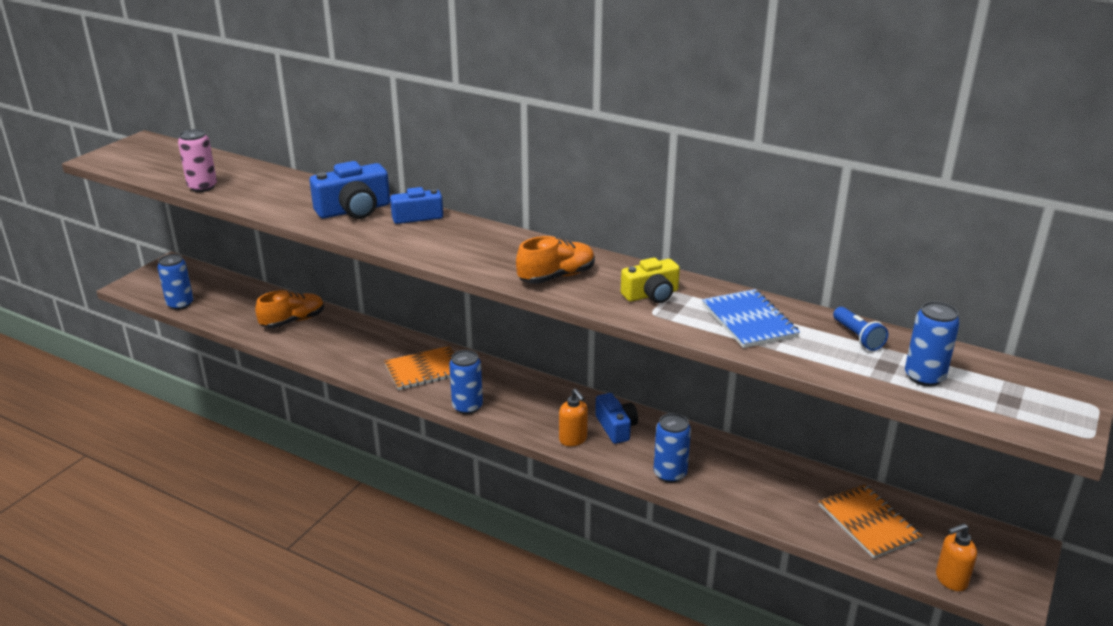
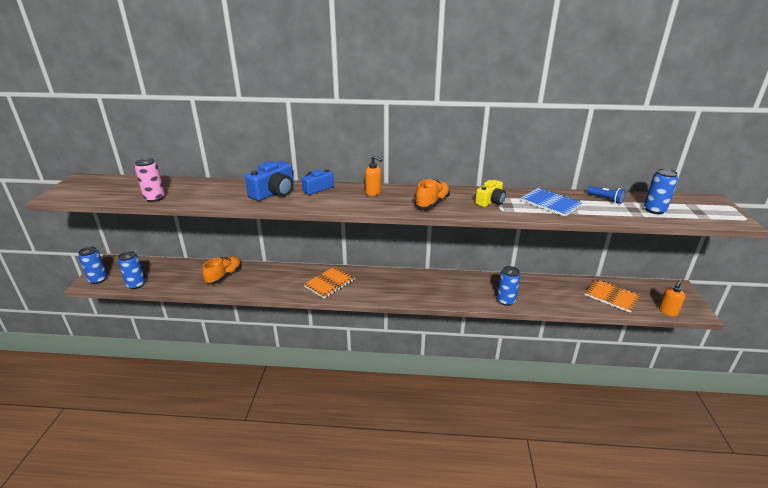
camera: 25 degrees left, 0 degrees up
(467, 406) = (371, 296): blue can -> blue can (98, 279)
(573, 439) = (443, 298): orange soap dispenser -> orange soap dispenser (373, 192)
(616, 427) = (459, 285): blue camera -> none

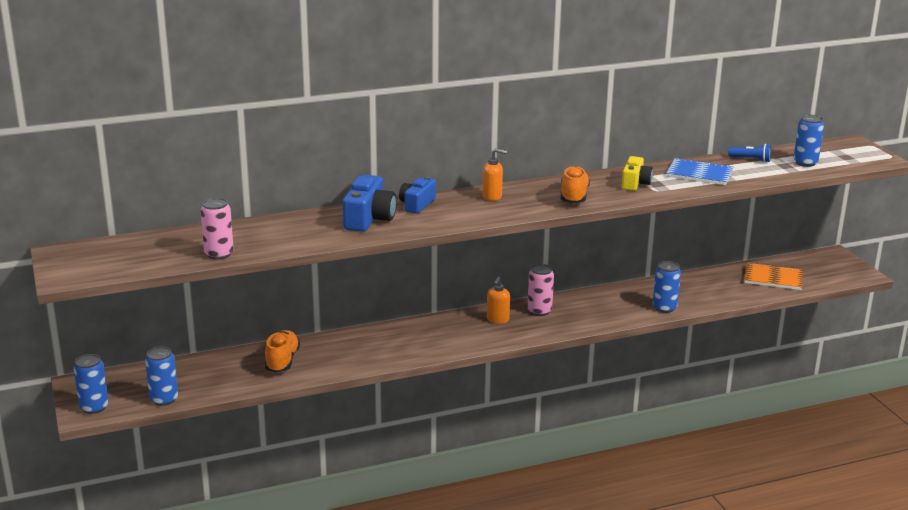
camera: 25 degrees left, 5 degrees down
(330, 283) = (437, 337): orange notebook -> none
(413, 281) = (539, 311): none -> pink can
(667, 312) = (836, 280): orange soap dispenser -> orange soap dispenser (497, 320)

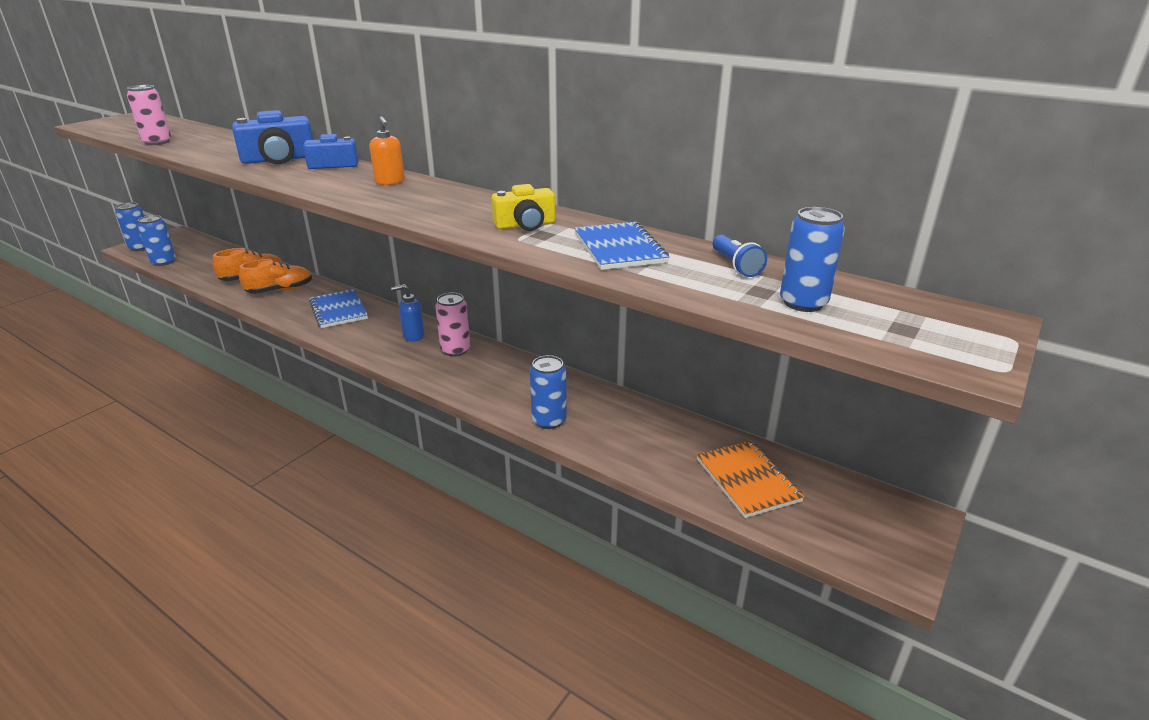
camera: 55 degrees right, 5 degrees up
(411, 337) = (338, 310): none -> blue notebook
(497, 320) = (413, 336): orange soap dispenser -> blue soap dispenser
(573, 197) = (436, 209): orange shoe -> orange shoe (280, 290)

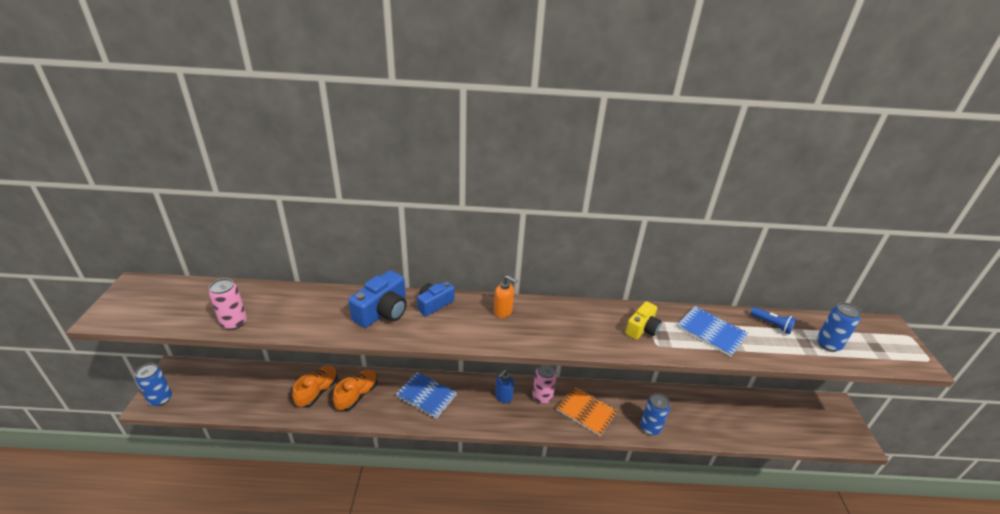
camera: 35 degrees left, 5 degrees up
(163, 262) = (209, 407): blue can -> none
(747, 480) = (766, 419): orange notebook -> orange notebook (586, 411)

